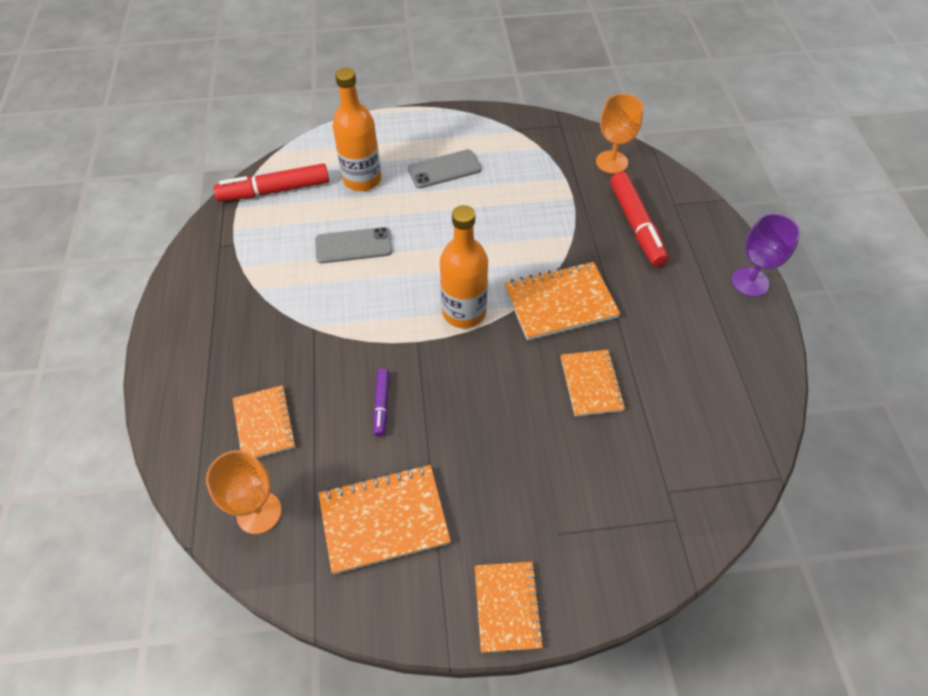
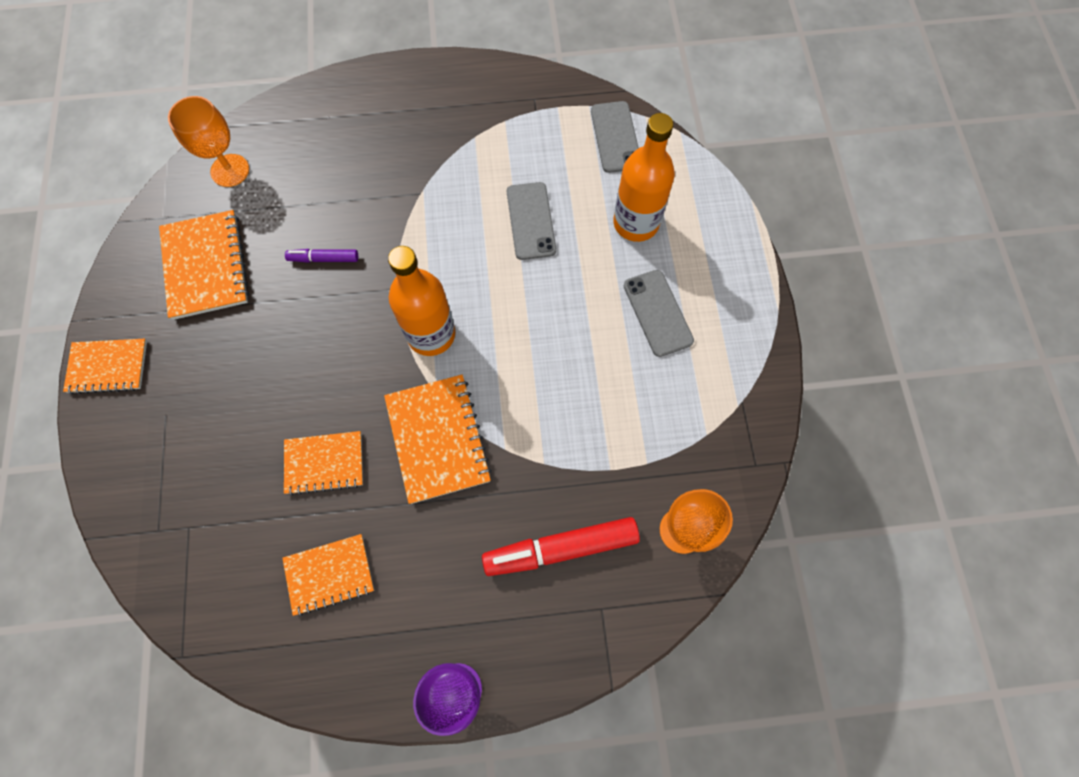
camera: 90 degrees right, 15 degrees up
(264, 424) = (315, 164): orange notebook -> orange notebook (329, 574)
(274, 190) = (615, 137): red marker -> grey phone

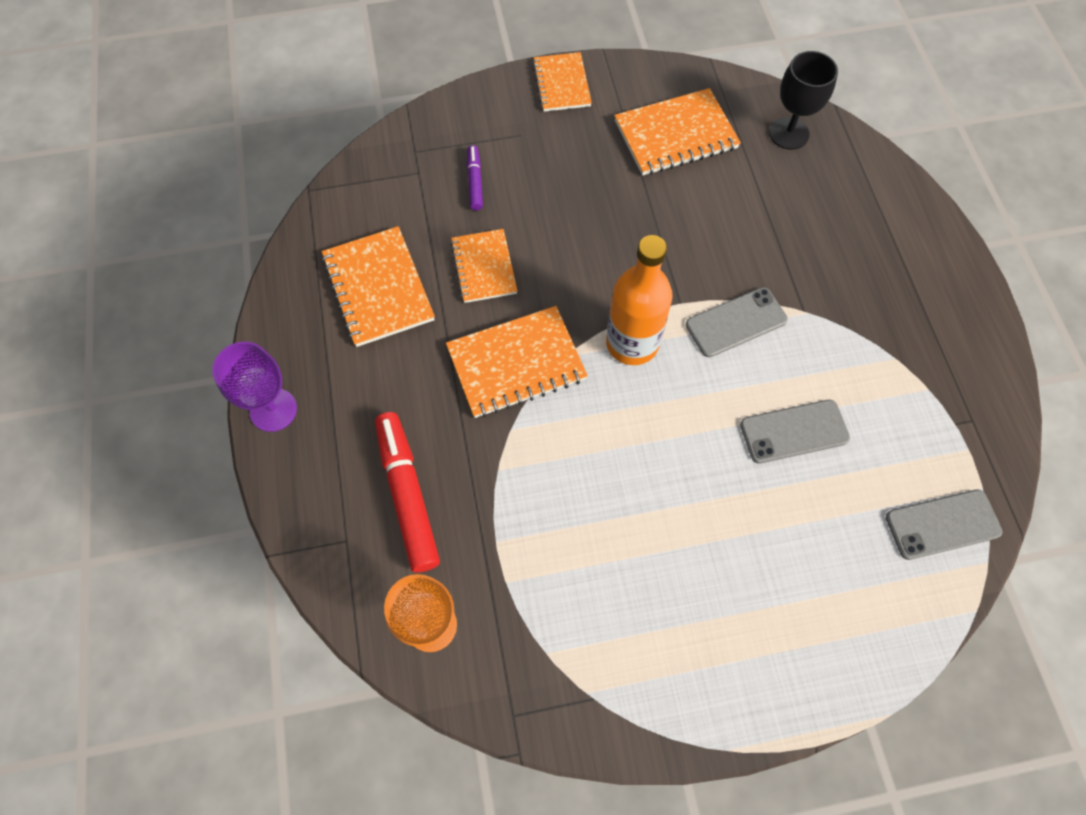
camera: 85 degrees right, 5 degrees down
(230, 170) = (788, 133): orange goblet -> black goblet
(323, 259) = (703, 231): purple marker -> purple marker (475, 181)
(329, 574) = (378, 288): orange notebook -> orange notebook, size x1.50
(636, 223) = (818, 556): orange bottle -> none
(658, 313) = (697, 589): grey phone -> grey phone (736, 322)

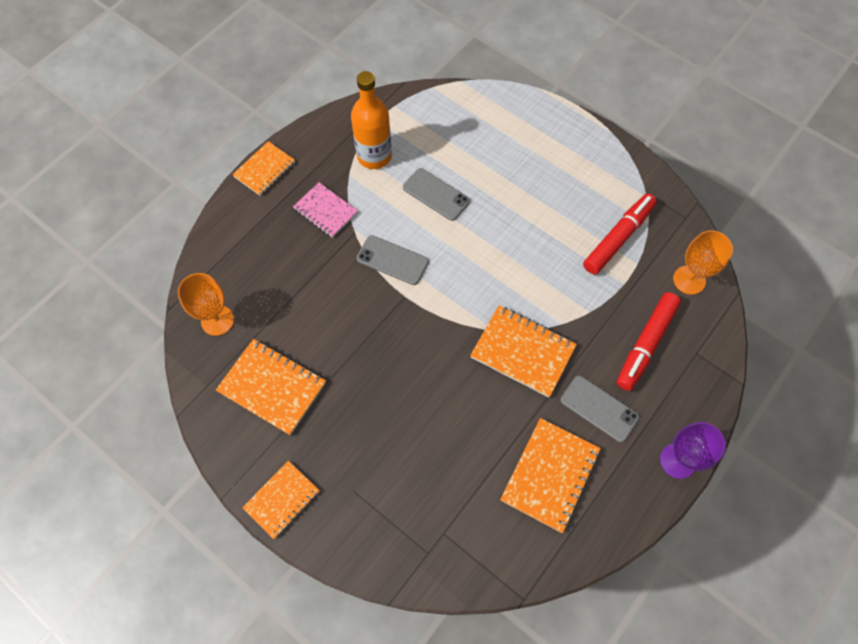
camera: 130 degrees left, 0 degrees up
(475, 181) = (418, 486): purple marker -> none
(484, 267) = (478, 423): orange notebook -> orange notebook (264, 170)
(559, 594) = (618, 238): none -> red marker
(632, 343) = (453, 302): orange bottle -> orange bottle (374, 156)
(788, 133) = (217, 320): black goblet -> orange goblet
(858, 302) = (325, 211): none -> pink notebook
(942, 524) = (429, 111): grey phone -> grey phone (599, 408)

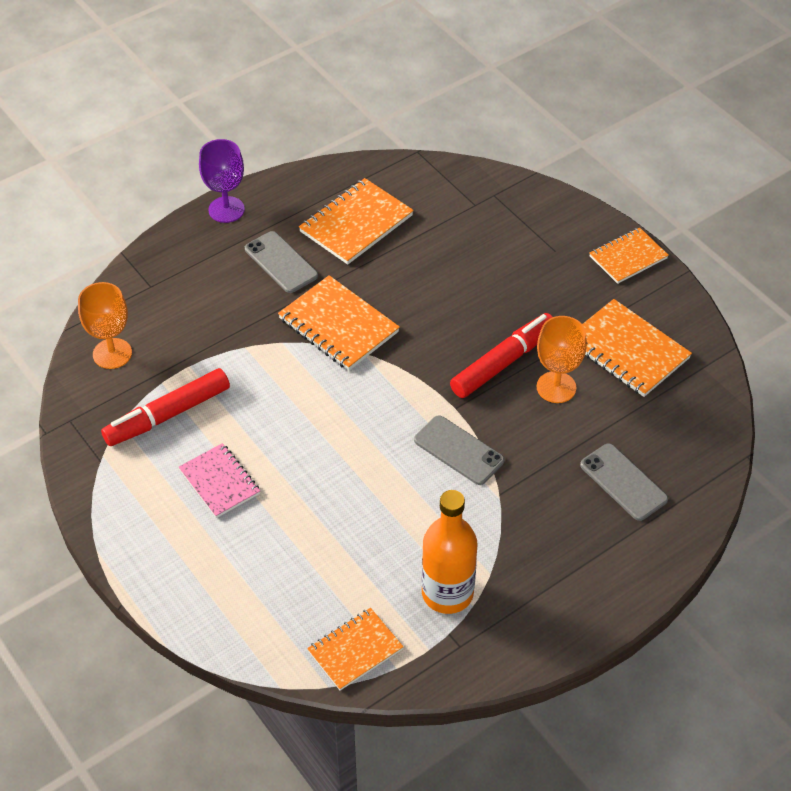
camera: 165 degrees left, 15 degrees down
(217, 320) = (687, 430): orange goblet -> orange goblet (556, 387)
(264, 170) = (610, 609): orange notebook -> orange notebook (355, 650)
(325, 211) = (532, 530): pink notebook -> pink notebook (219, 482)
(436, 194) = (377, 519): grey phone -> grey phone (623, 482)
(645, 344) = (200, 305): red marker -> red marker (503, 362)

